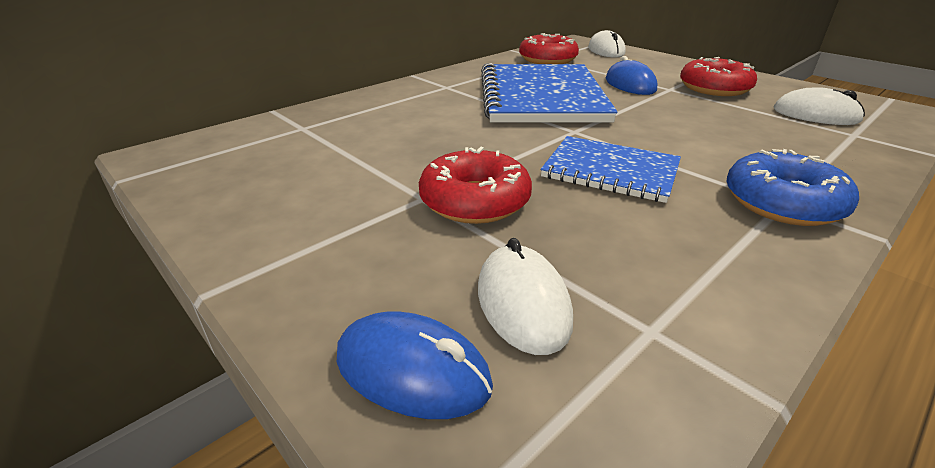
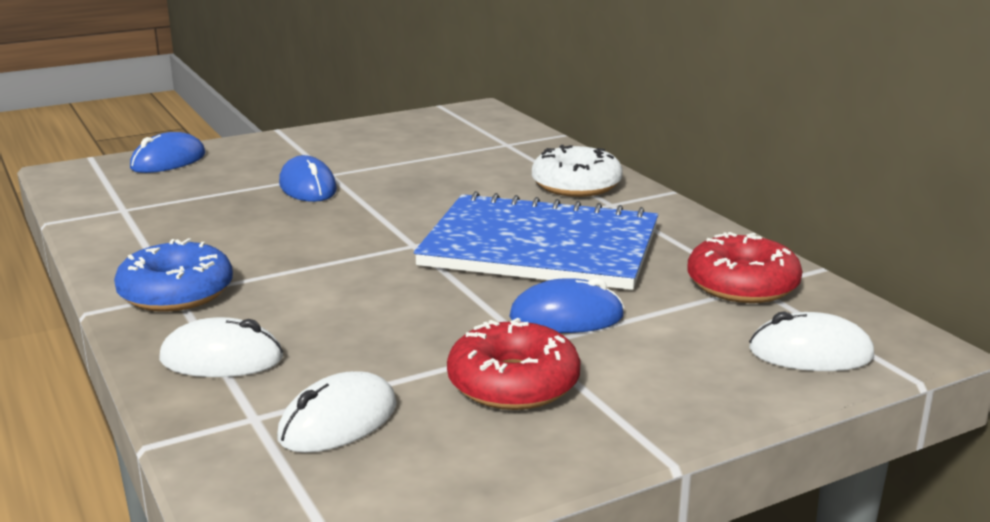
camera: 105 degrees right, 10 degrees down
(412, 97) = (576, 185): none -> white donut
(475, 201) = (307, 187): red donut -> blue mouse
(523, 303) = (182, 185): white mouse -> white mouse (222, 359)
(610, 171) = (306, 240): blue notebook -> none

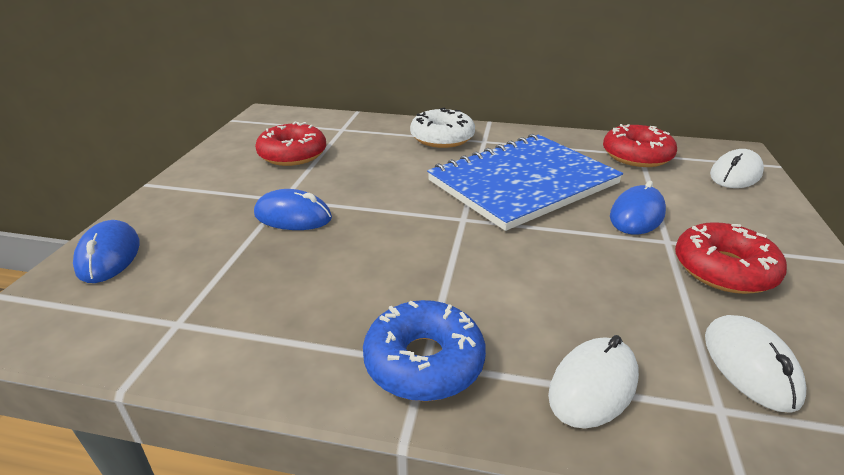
camera: 50 degrees left, 10 degrees up
(414, 147) = (292, 154): none -> red donut

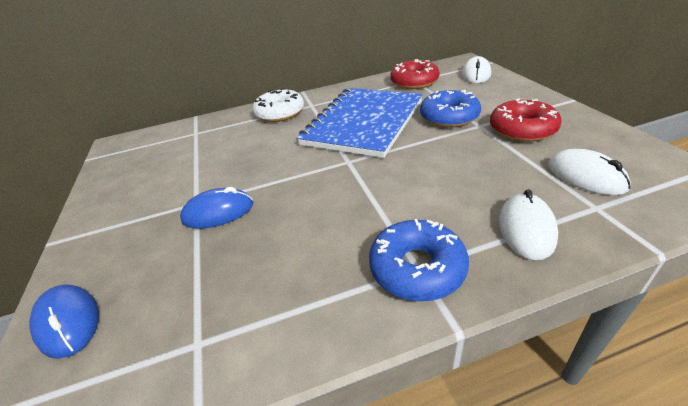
camera: 25 degrees left, 5 degrees up
(292, 154) = (171, 166): red donut -> none
(637, 215) = (449, 117): blue mouse -> blue donut

